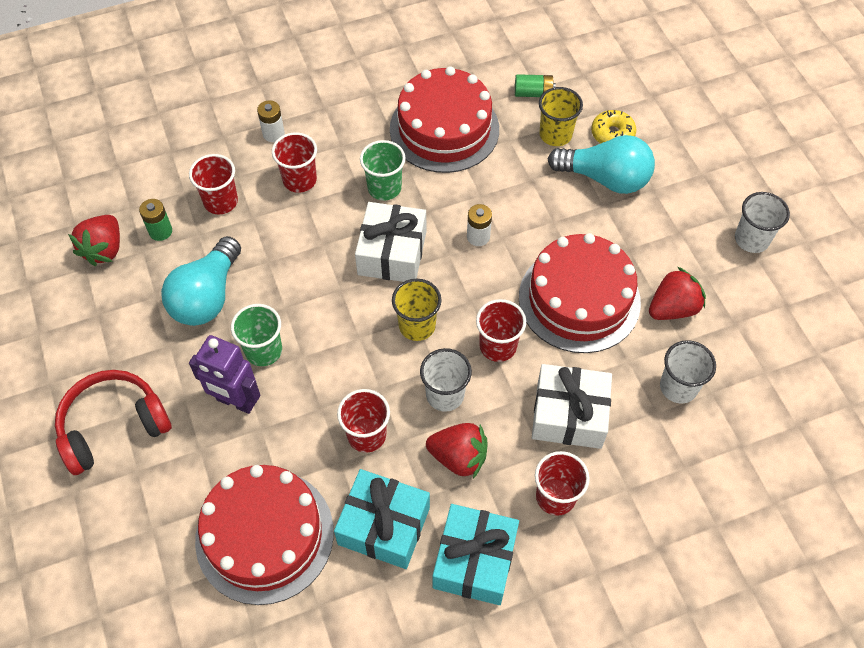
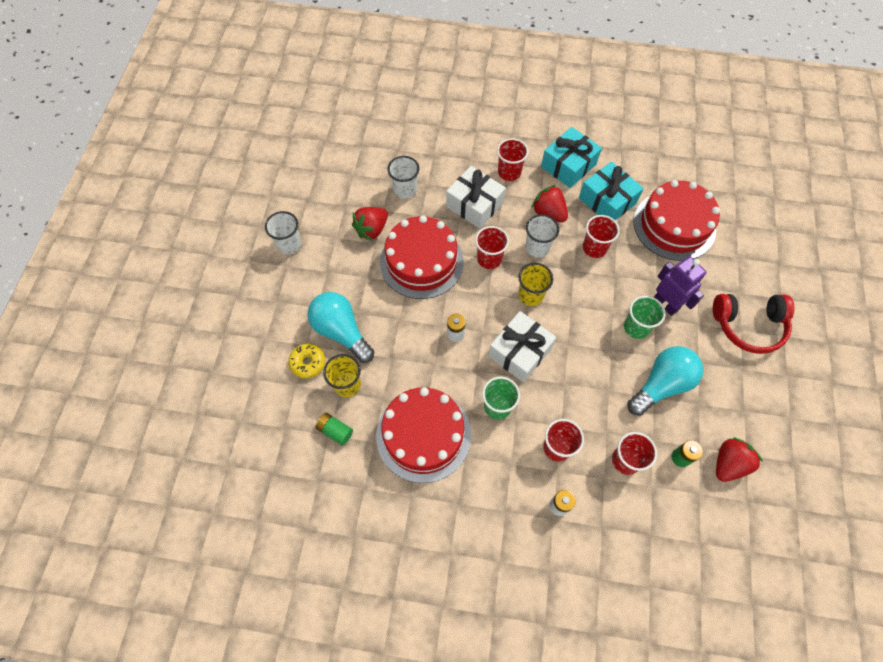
camera: 150 degrees left, 5 degrees up
(672, 308) = (372, 230): red strawberry -> red strawberry turned 45 degrees counterclockwise

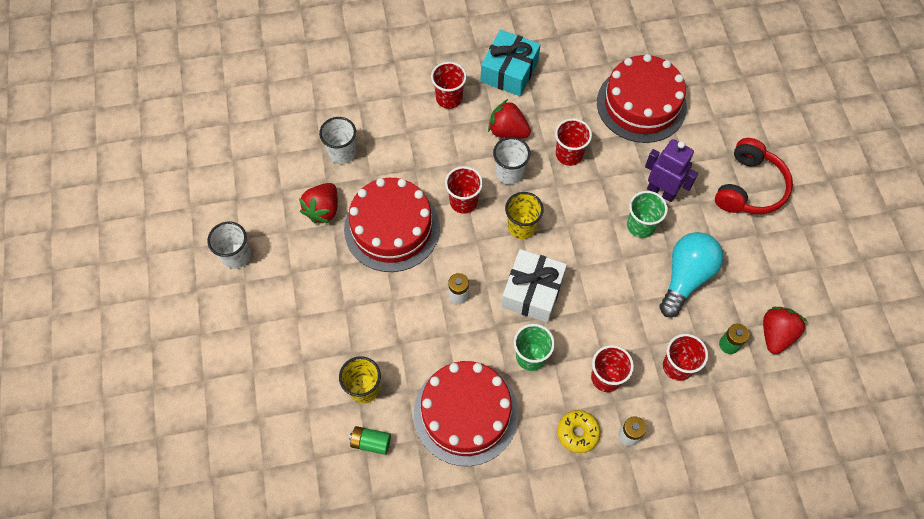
camera: 20 degrees left, 0 degrees up
(308, 363) = (311, 380): yellow donut -> yellow donut (578, 433)
(341, 331) = (334, 334): turquoise light bulb -> none
(474, 205) = (425, 146): white gift -> none
(607, 200) = (564, 98): turquoise gift -> none
(748, 325) = (749, 187): red headphones -> red headphones turned 45 degrees counterclockwise

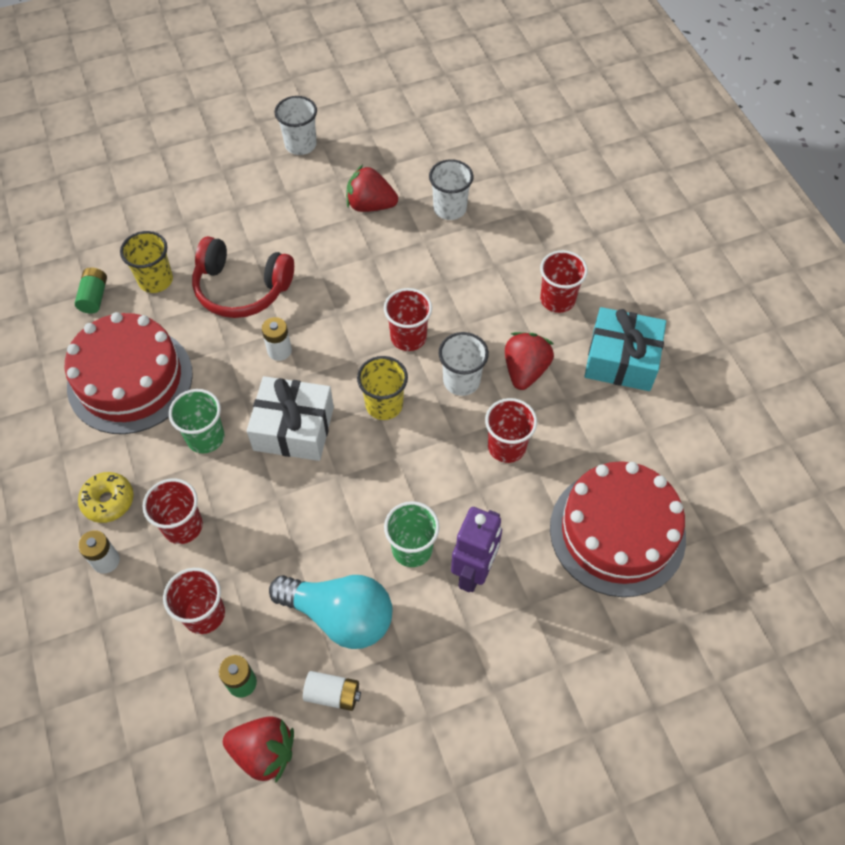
camera: 80 degrees right, 5 degrees down
(392, 228) = (358, 272): red cake -> none
(740, 288) = (333, 694): none -> white battery
(749, 187) = (509, 701): red headphones -> red headphones (242, 288)

